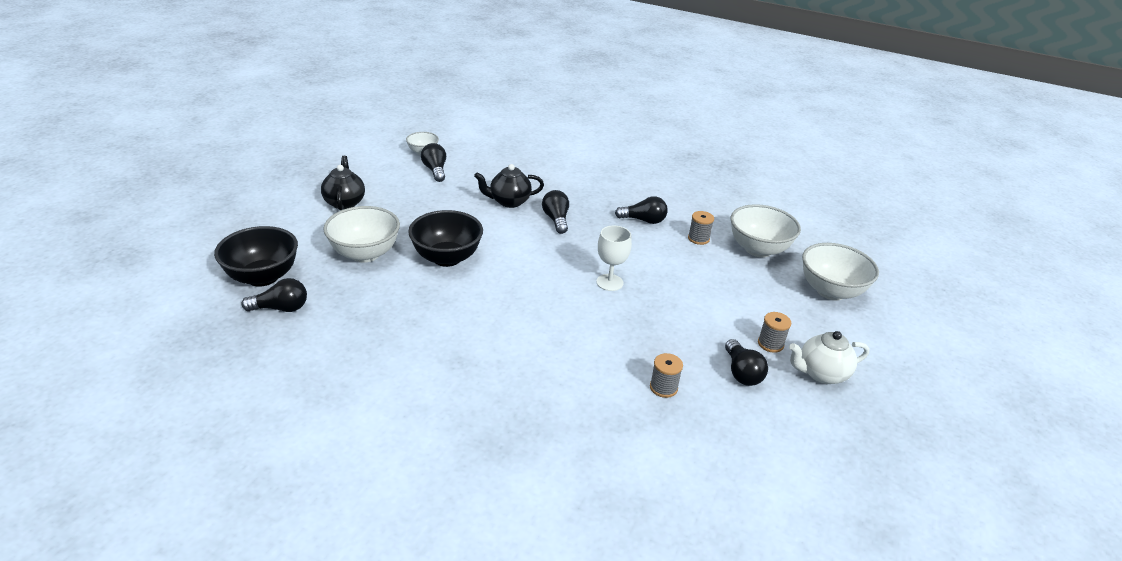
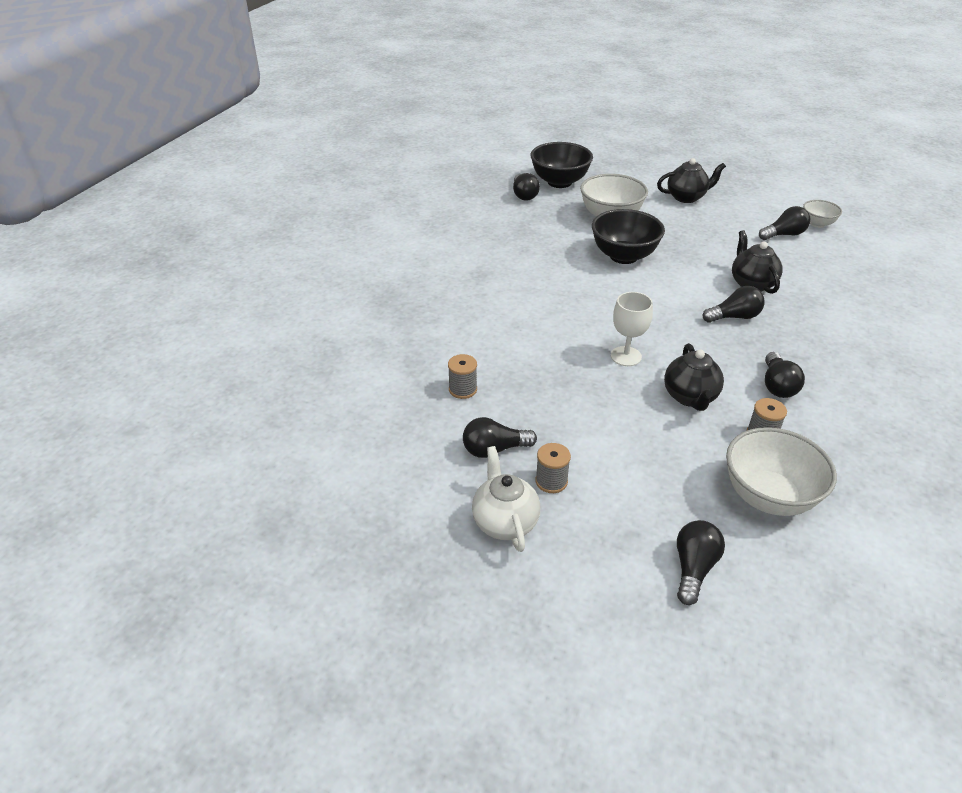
camera: 90 degrees right, 5 degrees up
(661, 260) = (690, 397): none -> black teapot
(830, 291) = (693, 568): white bowl -> black light bulb

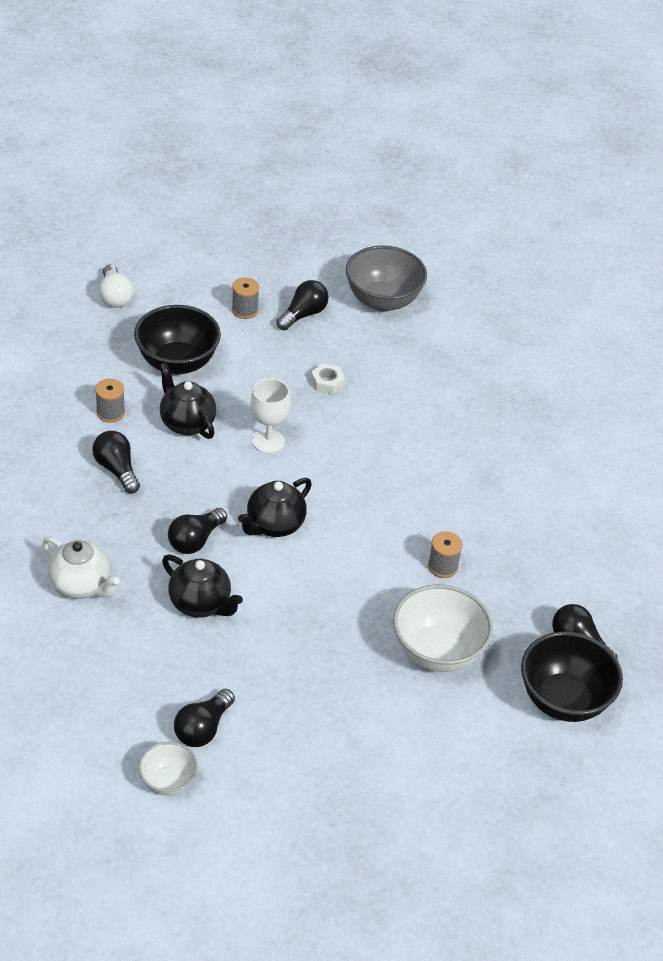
camera: 140 degrees right, 5 degrees up
(401, 429) = (383, 300): none -> grey bowl
(463, 389) = (373, 349): grey spool -> grey spool (442, 566)
(504, 522) = (253, 273): white teapot -> white teapot (81, 586)
(532, 379) = (327, 382): none -> white nut
(623, 256) = (367, 582): black bowl -> black bowl (177, 362)
(686, 197) = (374, 755): black teapot -> black teapot (274, 525)
(693, 568) = (115, 296): black light bulb -> white light bulb
(768, 497) = (85, 363): white bowl -> none

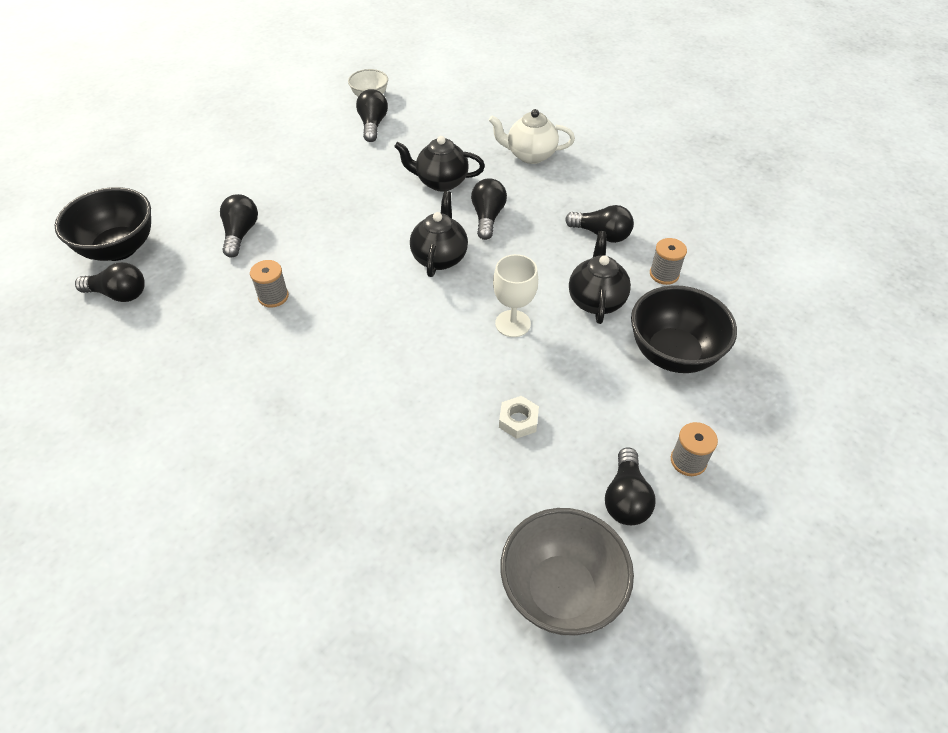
camera: 150 degrees right, 5 degrees up
(115, 296) = (818, 391): white light bulb -> none
(187, 423) = (596, 300): black teapot -> black teapot turned 105 degrees counterclockwise
(437, 651) = (240, 234): white bowl -> black light bulb

